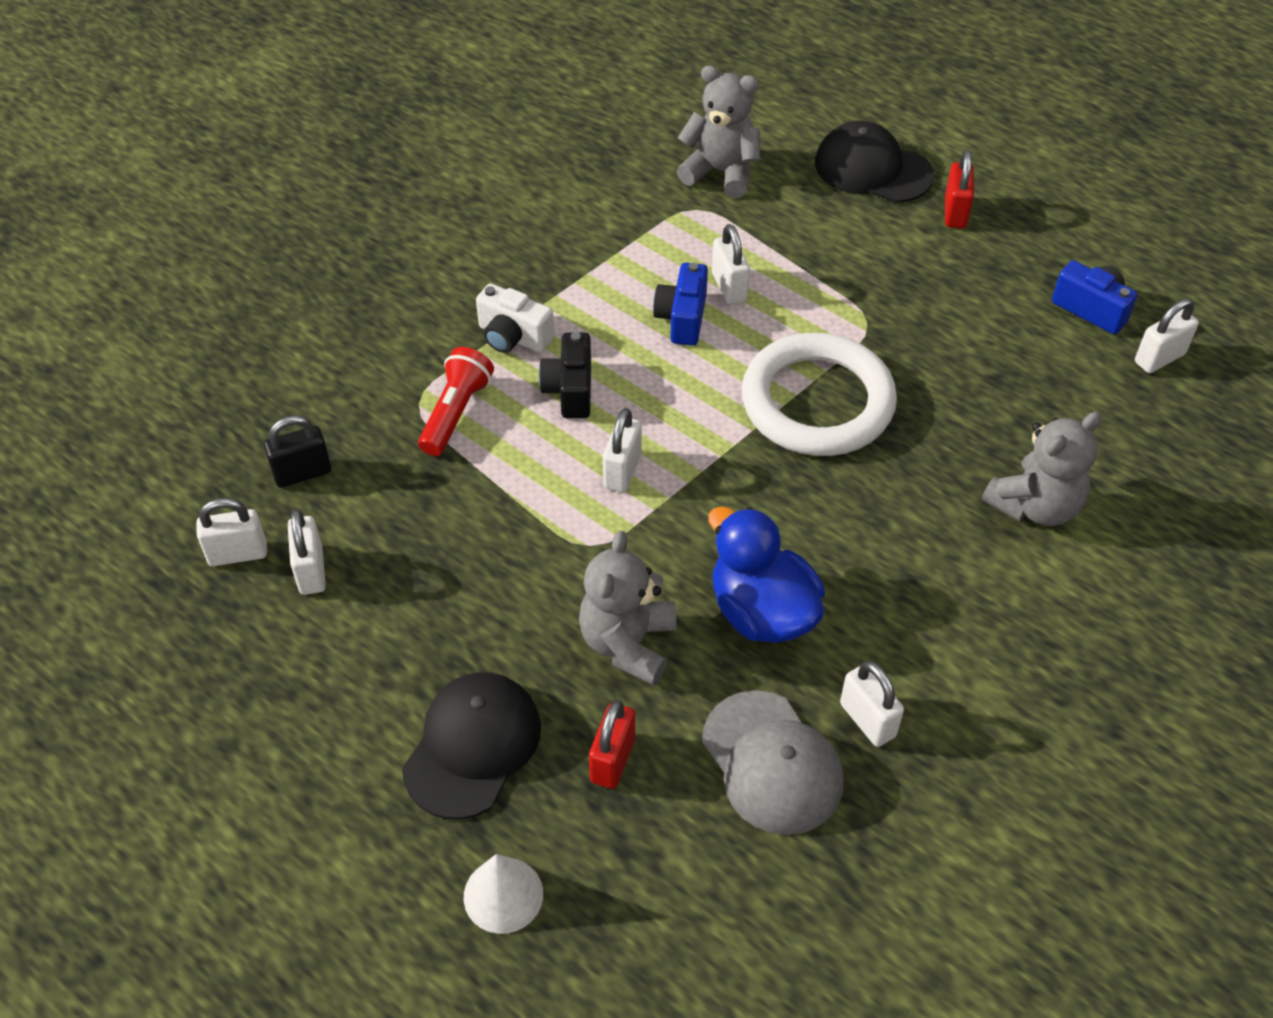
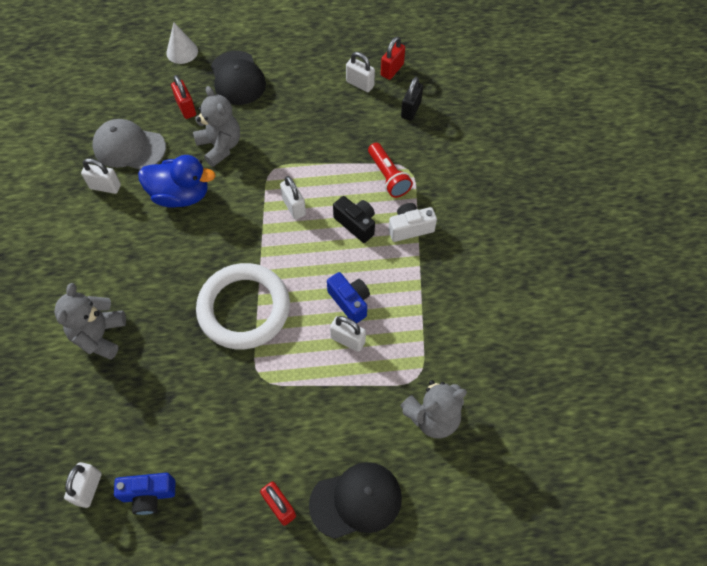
camera: 135 degrees right, 10 degrees up
(237, 554) = (392, 70): white padlock -> red padlock

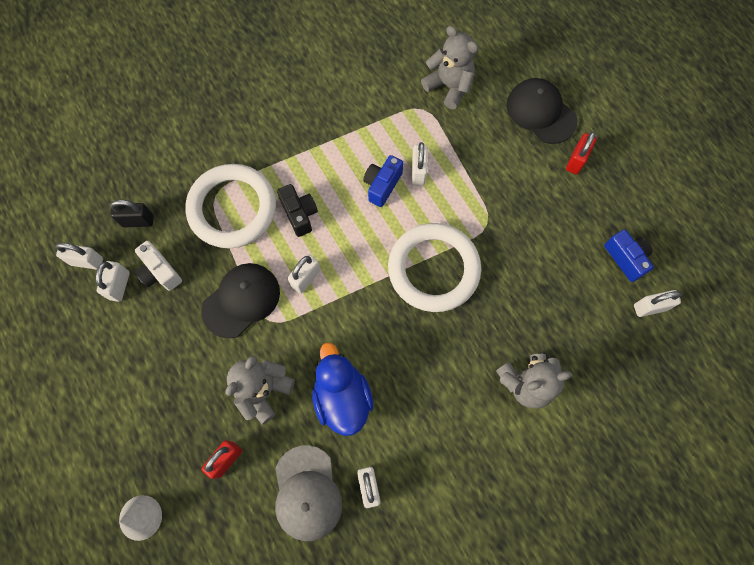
camera: 115 degrees left, 10 degrees up
(237, 78) = (159, 424): black cap -> black cap (241, 300)
(356, 224) = (299, 214): black camera -> black camera turned 135 degrees clockwise
(388, 177) = (232, 208): red flashlight -> white ring
(392, 70) = (87, 261): red padlock -> white padlock
(410, 228) = (283, 167): white camera -> white camera (160, 272)

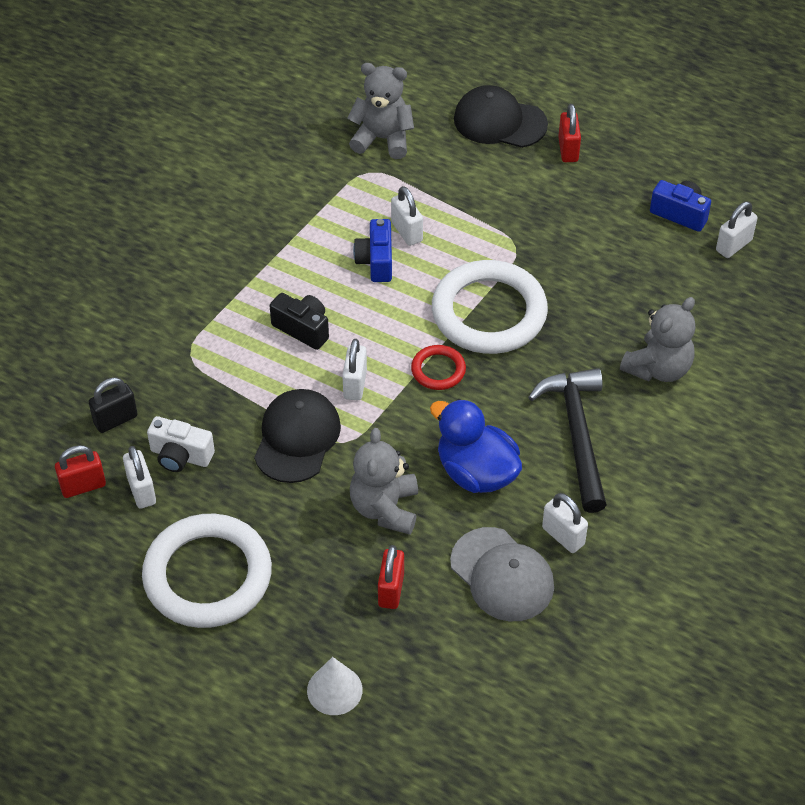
camera: 30 degrees left, 20 degrees down
(87, 261) = (83, 486): white padlock -> red padlock
(232, 208) = (220, 358): white ring -> white ring (208, 575)
(369, 298) = (438, 370): none -> red ring
(432, 406) = (577, 434): none -> black hammer

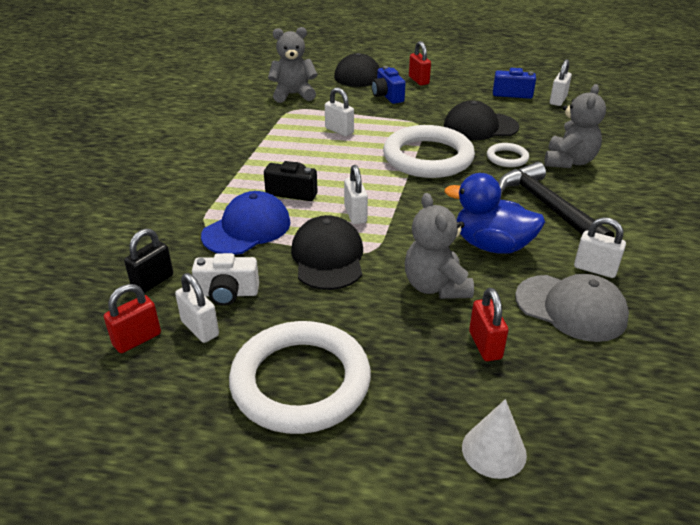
camera: 20 degrees left, 15 degrees down
(231, 372) = (247, 229): none -> blue cap
(376, 261) = (327, 148): blue camera -> blue camera (387, 96)
(438, 370) = (414, 193): red ring -> none
(585, 340) = (507, 158): none -> white ring
(590, 272) = (480, 127): none -> black cap

